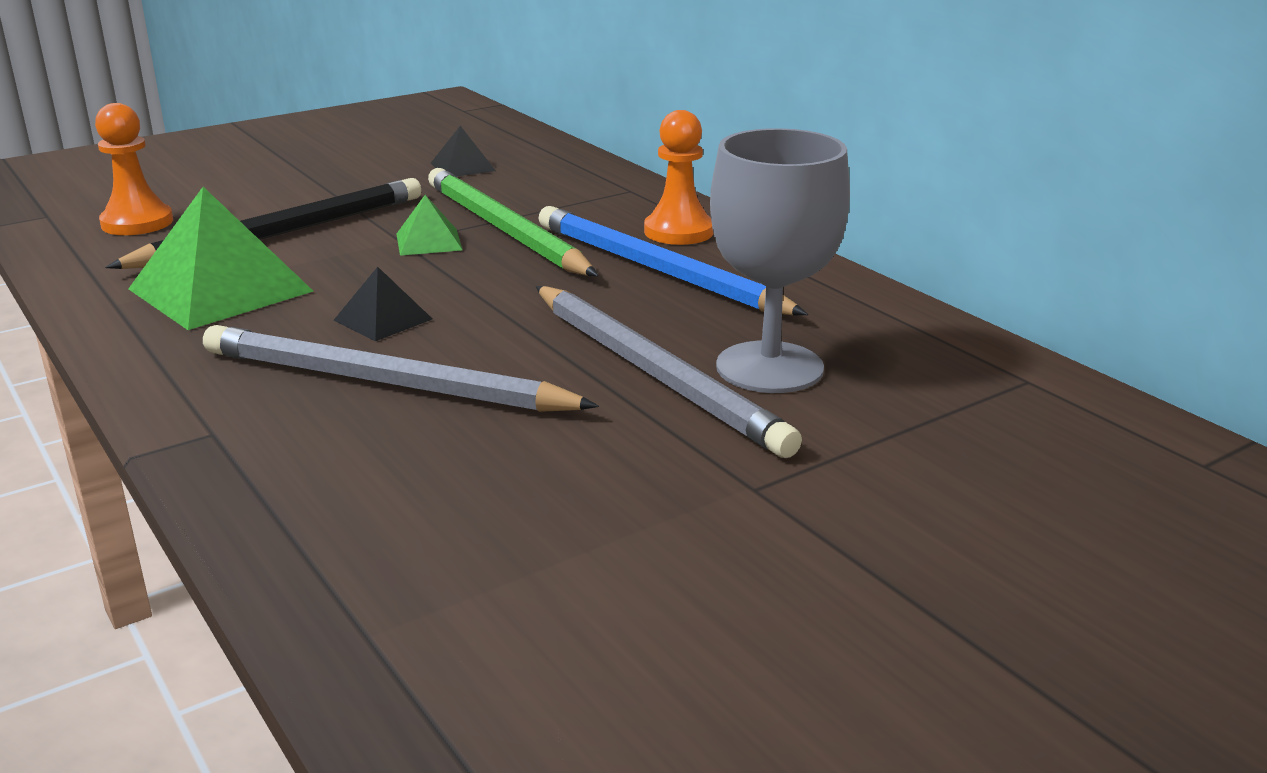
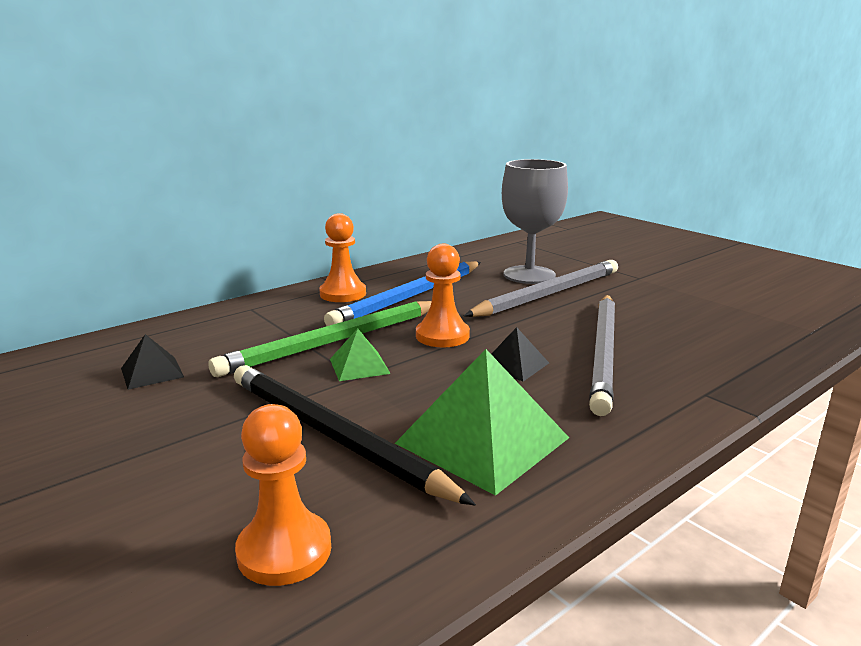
camera: 95 degrees left, 5 degrees down
(497, 284) = (442, 336): none -> orange pawn

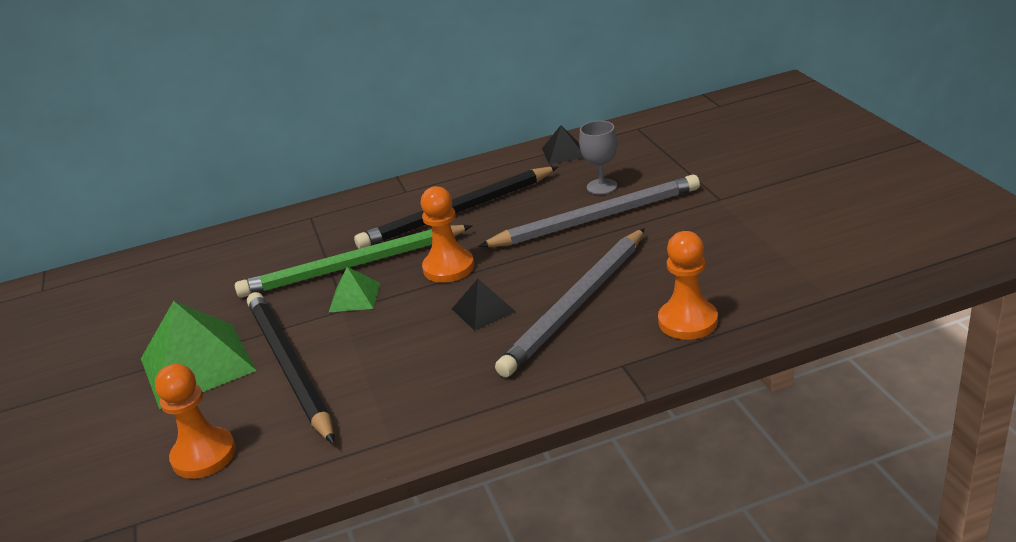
camera: 25 degrees right, 10 degrees up
(152, 372) = (199, 286): black pyramid -> black pyramid (563, 152)
(343, 294) = (400, 203): orange pawn -> orange pawn (687, 321)
(410, 297) = (457, 212): blue pencil -> black pencil
(482, 440) = (392, 387): green pyramid -> green pyramid (197, 364)
(529, 275) = (602, 187): grey goblet -> grey goblet, size x0.54

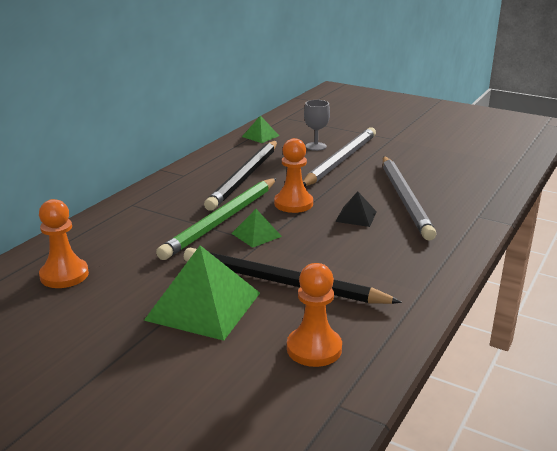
camera: 45 degrees left, 5 degrees down
(563, 152) = (260, 136): black pyramid -> green pyramid
(687, 321) = (474, 190): orange pawn -> orange pawn (64, 275)

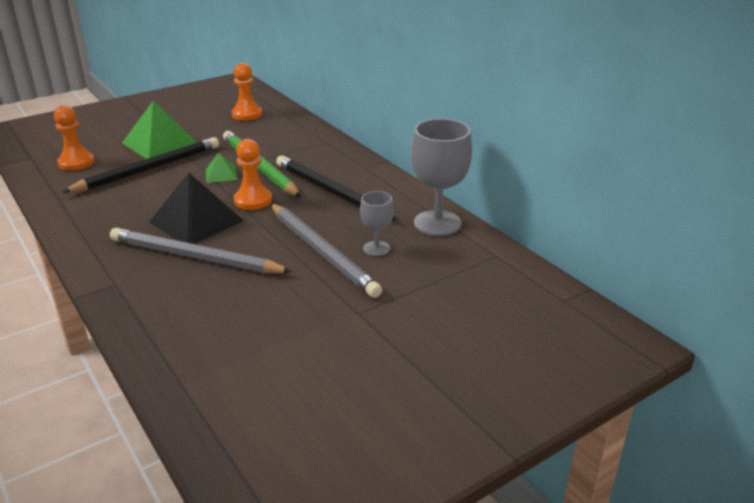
camera: 115 degrees right, 5 degrees up
(260, 136) = (437, 223): green pyramid -> grey goblet
(356, 216) = (196, 221): black pyramid -> black pyramid, size x1.99

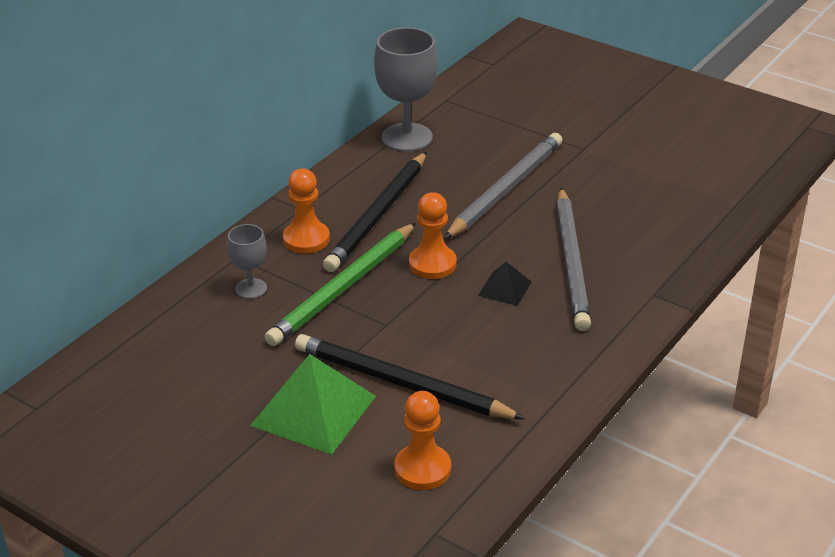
camera: 110 degrees left, 5 degrees up
(196, 221) = (505, 288): black pyramid -> black pyramid, size x0.50
(221, 174) = (381, 312): green pyramid -> none
(247, 114) = (164, 361): orange pawn -> orange pawn (306, 239)
(376, 248) = (478, 161): grey goblet -> grey goblet (251, 288)

